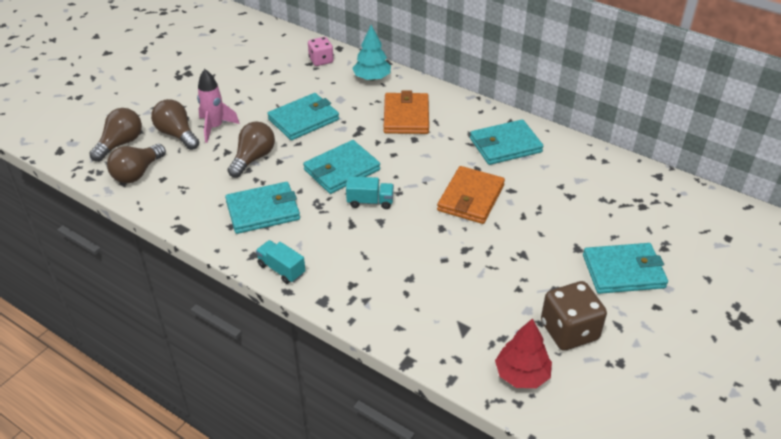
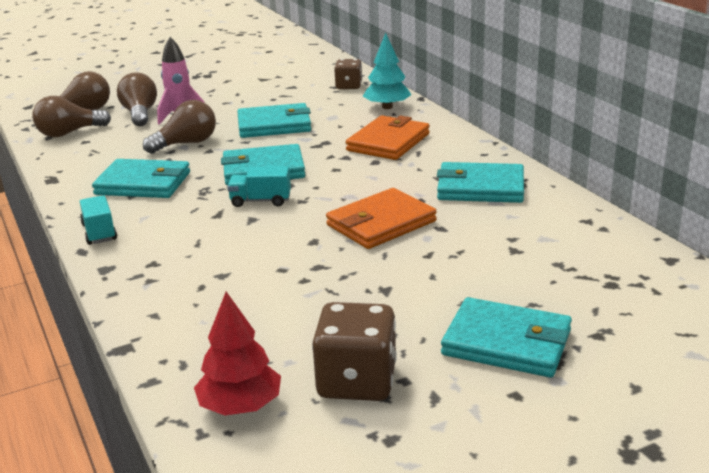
camera: 30 degrees right, 15 degrees down
(321, 60) = (349, 86): pink dice -> brown dice
(370, 202) = (260, 201): turquoise truck -> turquoise truck turned 150 degrees clockwise

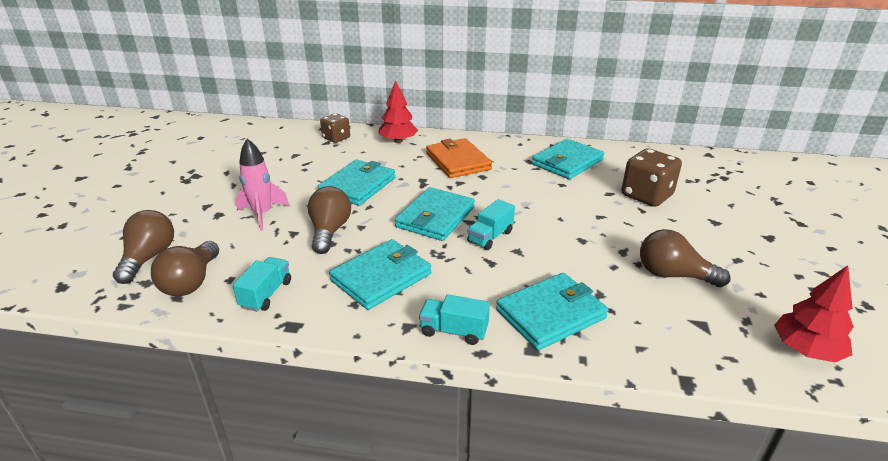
camera: 55 degrees left, 5 degrees up
(79, 158) = (266, 294): none -> turquoise truck
(140, 114) = (219, 231): brown light bulb -> brown light bulb (673, 275)
(357, 381) = (793, 292): brown dice -> brown dice (646, 195)
(381, 223) = (581, 208): orange wallet -> none
(387, 107) = (398, 141): turquoise tree -> red tree
(507, 342) = (772, 228): turquoise wallet -> turquoise wallet (550, 314)

